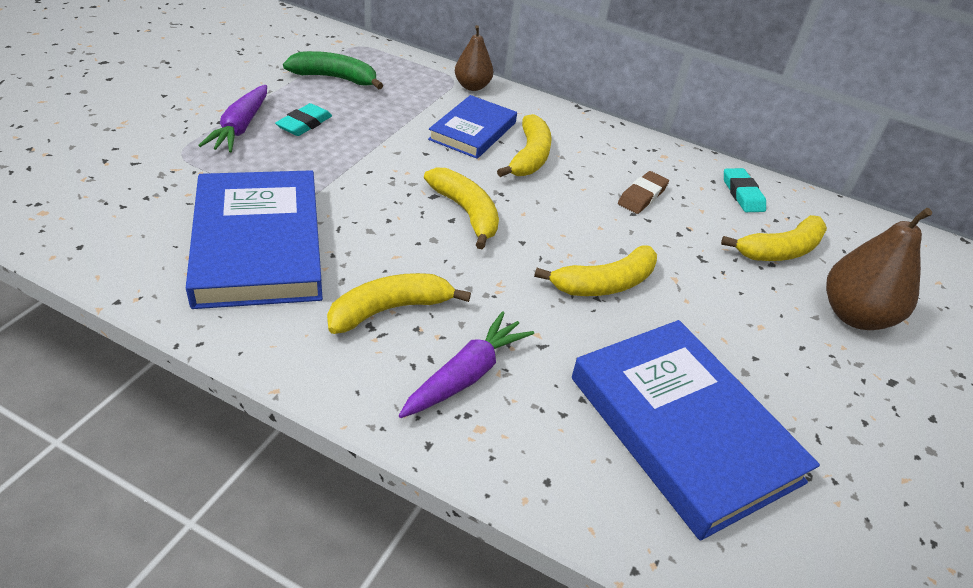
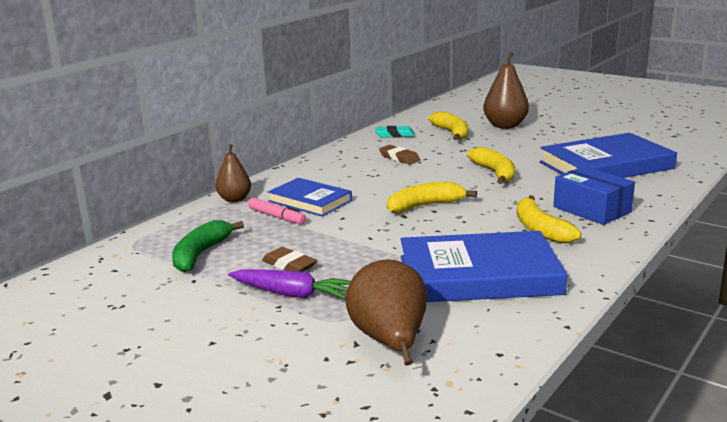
camera: 75 degrees left, 20 degrees down
(129, 181) = (390, 342): none -> brown pear
(304, 124) = (289, 265): turquoise eraser -> brown eraser
(425, 113) = (277, 217): none -> pink marker
(466, 375) = (591, 209): purple carrot -> blue box
(529, 157) = (349, 185): yellow banana -> none

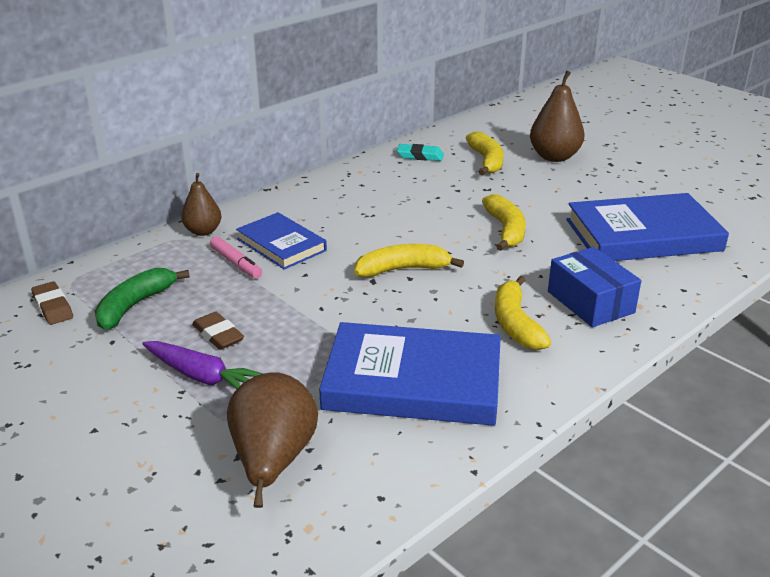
camera: 10 degrees right, 10 degrees up
(399, 158) = (408, 192): brown eraser -> brown eraser (53, 307)

